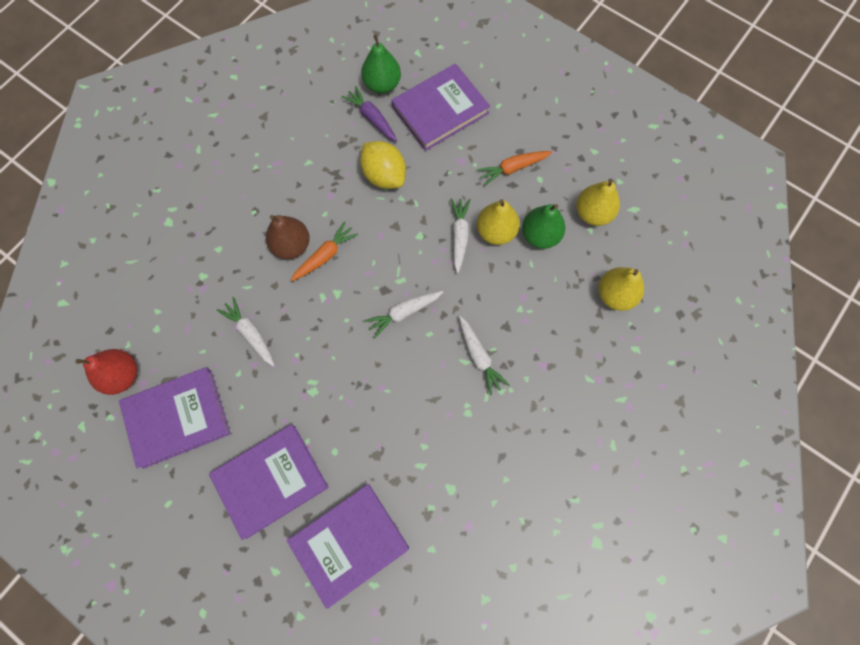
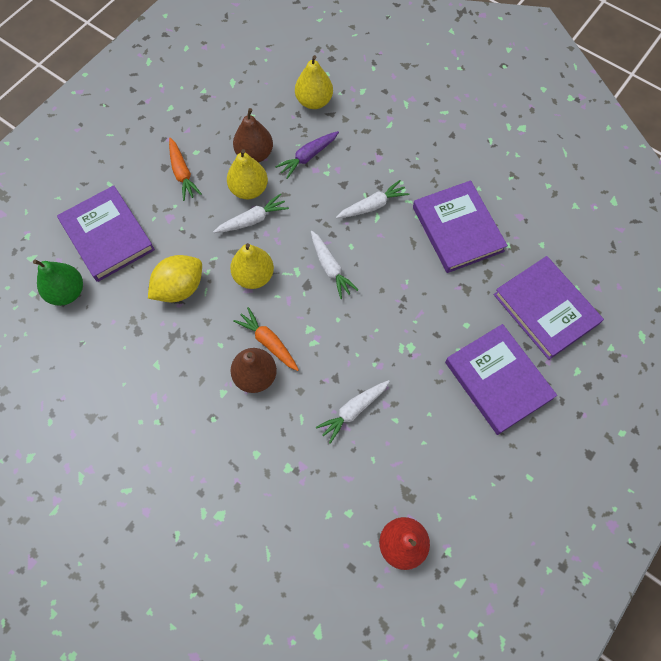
camera: 90 degrees left, 5 degrees down
(177, 418) = (444, 477): purple book -> purple book (457, 229)
(372, 118) = (109, 301): purple carrot -> purple carrot (308, 157)
(459, 236) = (252, 220): white carrot -> white carrot turned 150 degrees clockwise
(540, 235) = (254, 154): green pear -> brown pear
(593, 213) = (234, 112): yellow pear -> yellow pear (254, 276)

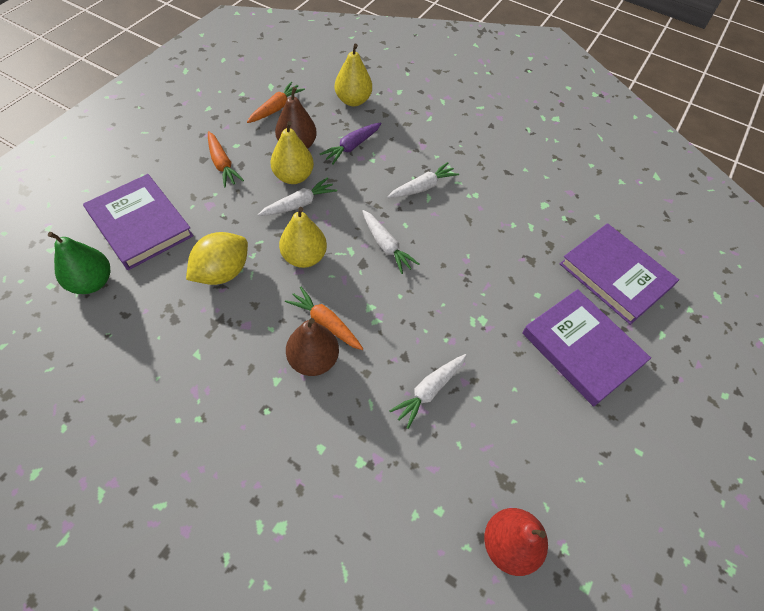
camera: 10 degrees left, 10 degrees down
(236, 109) = (276, 108): none -> orange carrot
(457, 229) = (511, 205): purple book -> none

